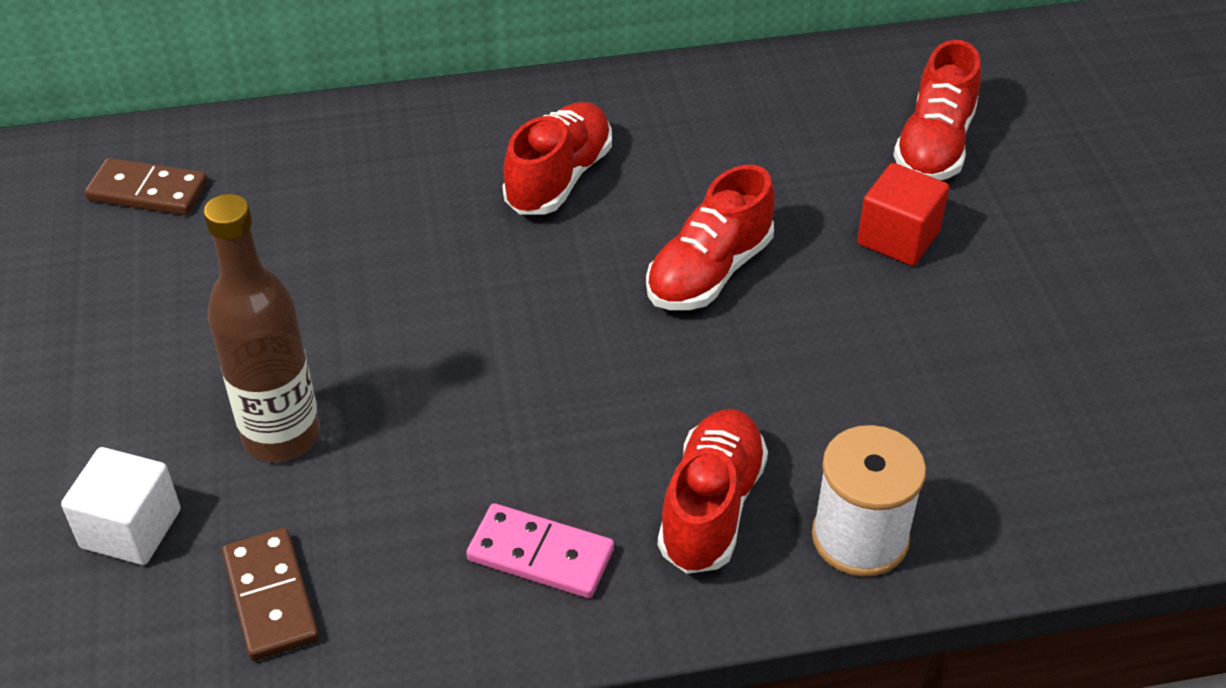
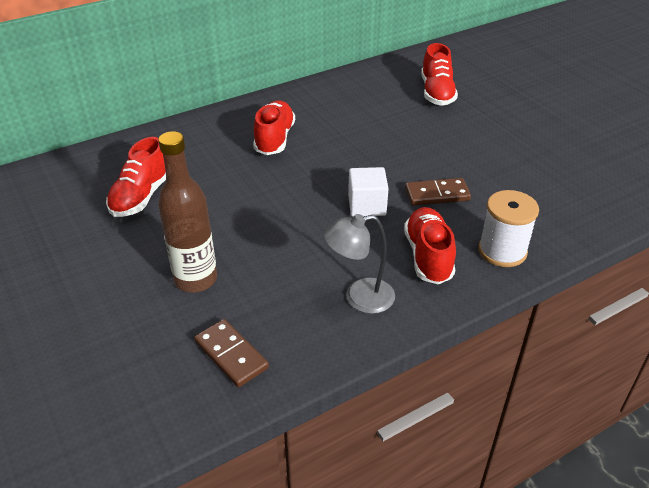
camera: 20 degrees left, 5 degrees down
(131, 529) = (135, 344): white cube -> white cube (367, 205)
(148, 191) = (62, 188): brown domino -> brown domino (437, 194)
(540, 555) = (359, 298): pink domino -> grey lamp
(709, 272) = (368, 161): red shoe -> red shoe (141, 196)
(898, 238) = (443, 130): red cube -> none

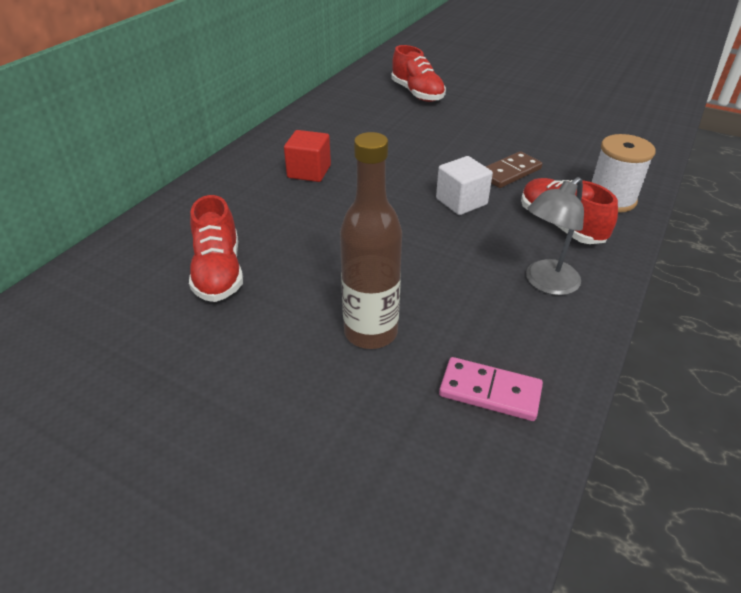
camera: 30 degrees left, 0 degrees up
(231, 355) = (490, 392): brown domino -> pink domino
(274, 139) = (309, 171): red shoe -> red cube

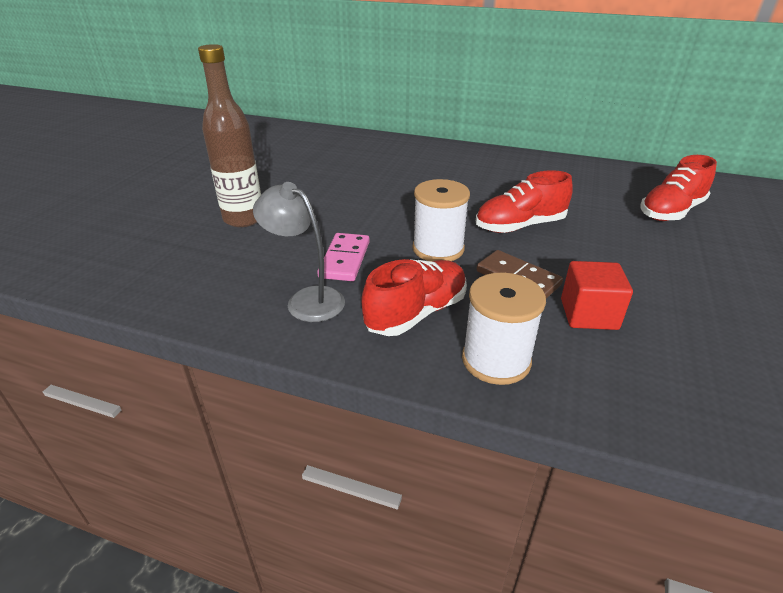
camera: 80 degrees right, 5 degrees down
(219, 272) = (308, 163): red shoe -> red shoe (520, 226)
(309, 171) = (453, 175): red cube -> red cube (588, 314)
(461, 201) = (438, 249): white cube -> white spool
(490, 392) = (172, 269): pink domino -> pink domino (344, 259)

